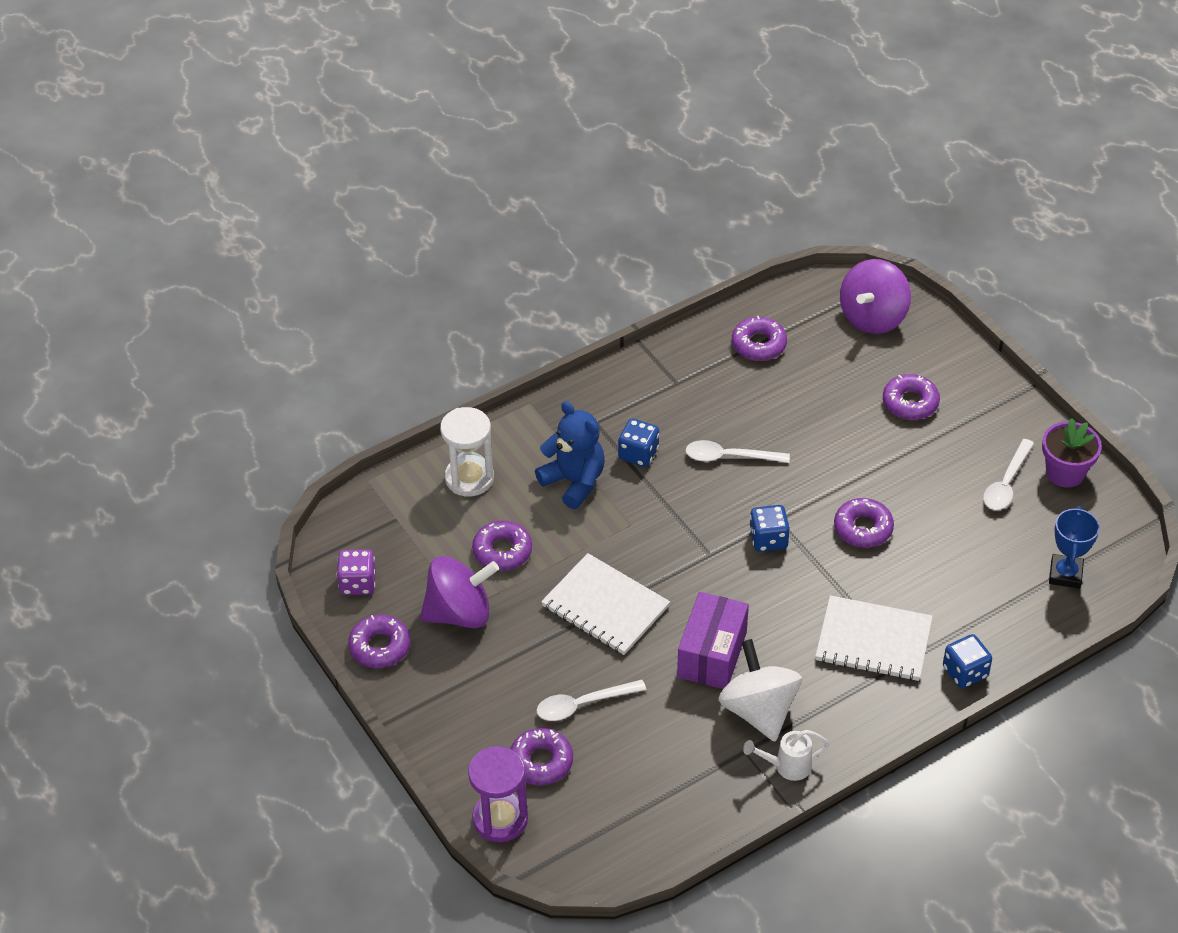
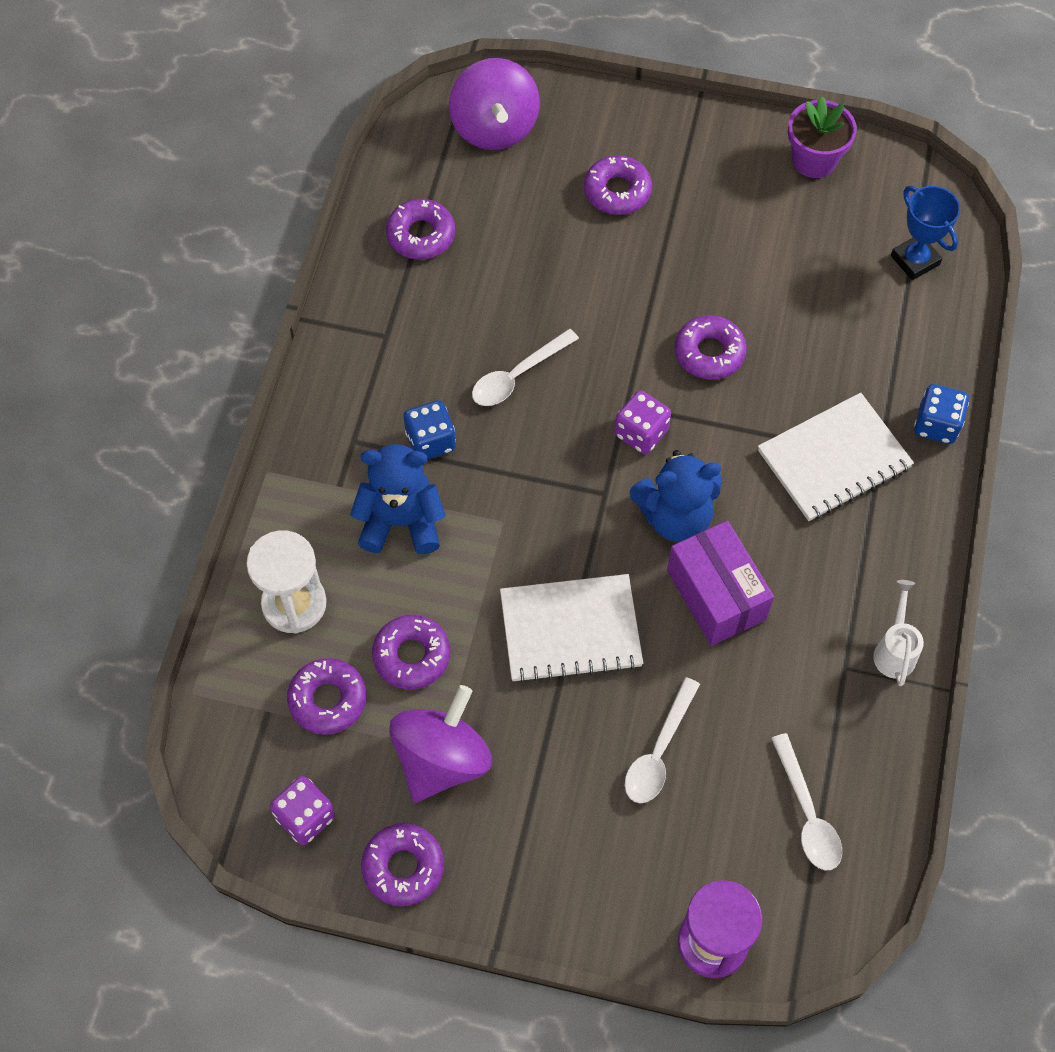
camera: 45 degrees left, 15 degrees up
(541, 761) = (685, 847): purple donut -> purple donut (328, 700)
(736, 597) = (675, 516): none -> blue teddy bear
(759, 710) = (814, 615): white spinning top -> none
(768, 539) = (641, 433): blue dice -> purple dice
(787, 766) = (894, 650): white watering can -> white watering can turned 150 degrees clockwise
(1006, 483) = (778, 209): white spoon -> white spoon (807, 813)

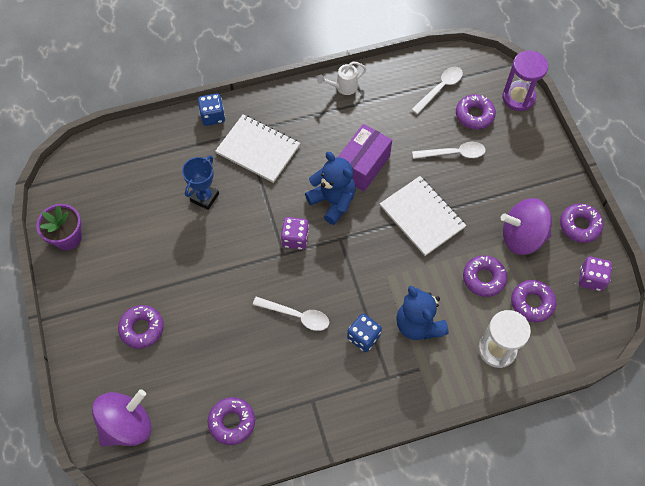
camera: 120 degrees left, 0 degrees up
(709, 353) = (227, 230): purple donut -> purple donut (474, 115)
(915, 260) = (115, 163): blue trophy -> blue trophy (204, 197)

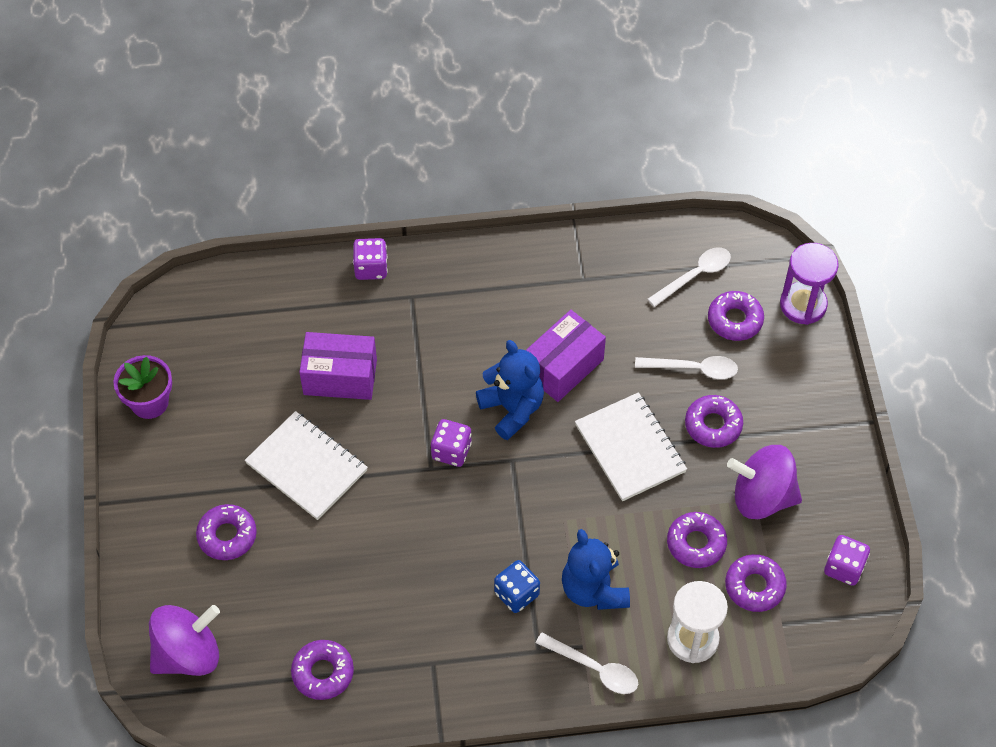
camera: 10 degrees right, 5 degrees down
(204, 197) = (340, 377): blue trophy -> purple box
(212, 116) = (371, 268): blue dice -> purple dice
(258, 149) = (424, 323): white notebook -> white notebook (306, 467)
(296, 315) = (433, 552): white spoon -> white spoon (594, 668)
(343, 87) = (558, 254): white watering can -> none
(579, 225) = (846, 494): purple donut -> purple donut (713, 425)

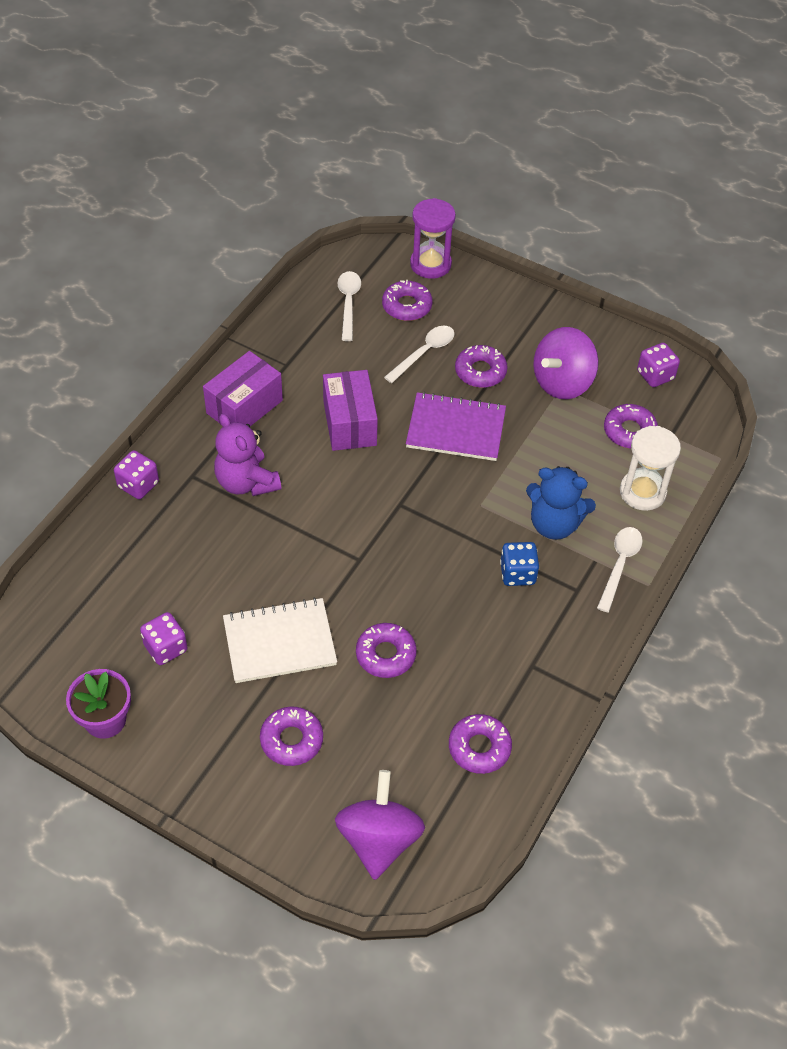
camera: 55 degrees left, 5 degrees down
(340, 377) = (218, 567): purple box -> purple box (244, 407)
(437, 337) = (246, 482): none -> purple teddy bear
(451, 451) = (356, 537): purple dice -> purple dice (165, 648)
(512, 409) = (356, 476): blue teddy bear -> none
(594, 668) = (619, 565): white spoon -> white spoon turned 45 degrees counterclockwise
(630, 448) = (455, 429): white notebook -> purple notebook
(696, 543) = (567, 441): purple donut -> purple donut (385, 654)

